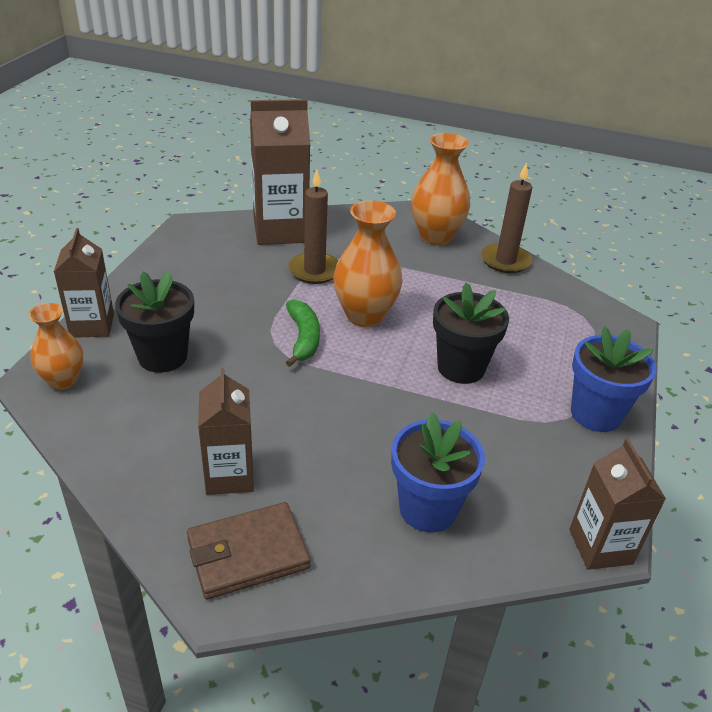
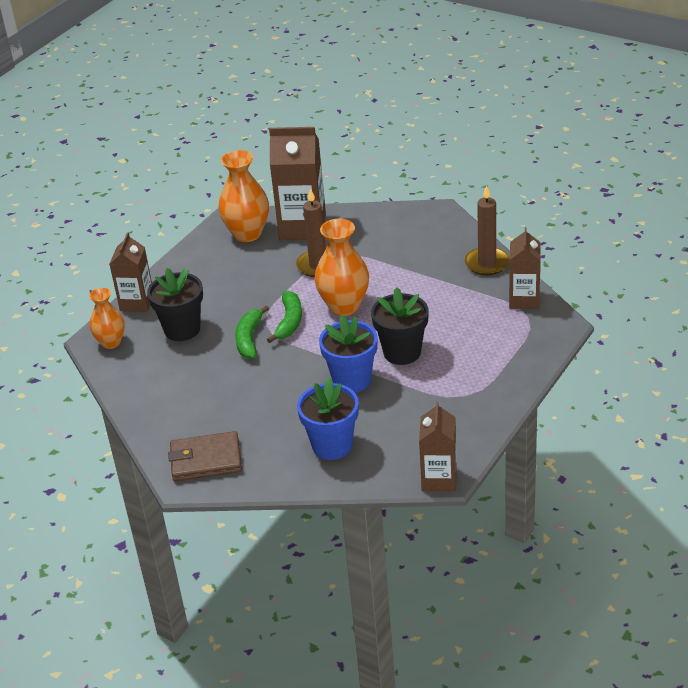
camera: 20 degrees right, 0 degrees up
(229, 475) = (207, 413): brown carton -> brown carton (524, 300)
(258, 363) = (249, 339): none -> green banana
(435, 236) = (436, 237): orange vase -> orange vase (247, 234)
(596, 414) = (489, 394): blue flower pot -> blue flower pot (352, 380)

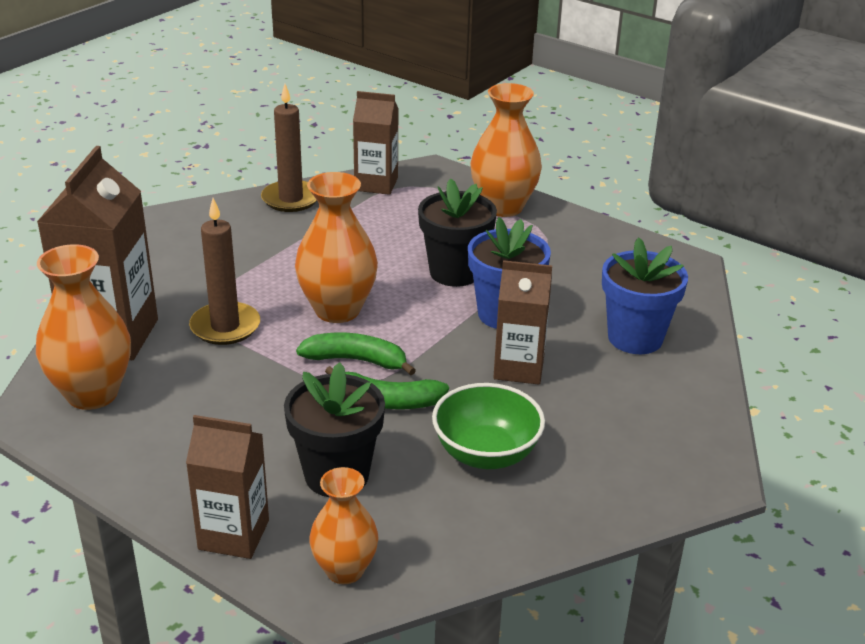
camera: 90 degrees left, 5 degrees down
(202, 383) = (486, 454): none -> green bowl
(205, 460) = (665, 453): brown wallet -> none
(439, 479) = (694, 267): brown carton -> brown carton (519, 368)
(507, 368) = (503, 207): none -> orange vase

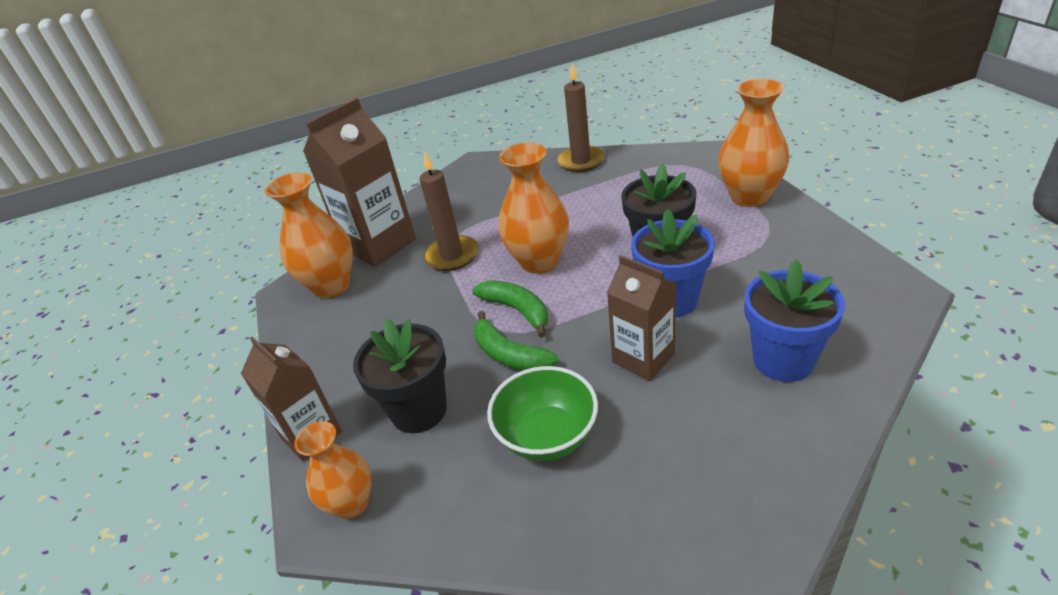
camera: 40 degrees right, 5 degrees up
(376, 184) = (655, 159): brown carton -> none

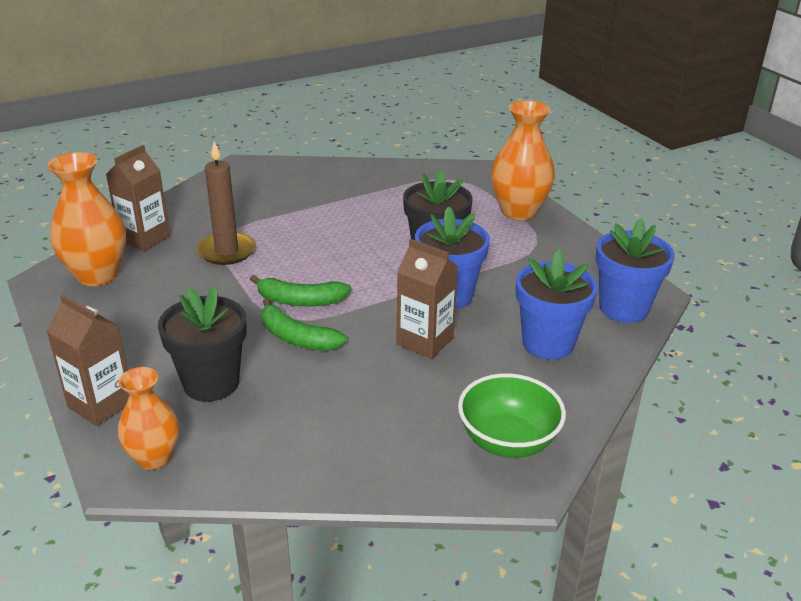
camera: 15 degrees left, 5 degrees down
(379, 244) = (144, 238): brown carton -> brown carton, size x0.63
(517, 310) = (300, 300): green banana -> green banana turned 150 degrees clockwise
(539, 261) = (318, 259): orange vase -> none
(547, 436) = (340, 402): green bowl -> green bowl (507, 441)
(581, 161) = (353, 170): brown candle -> none
(873, 313) = (623, 308): none -> blue flower pot

